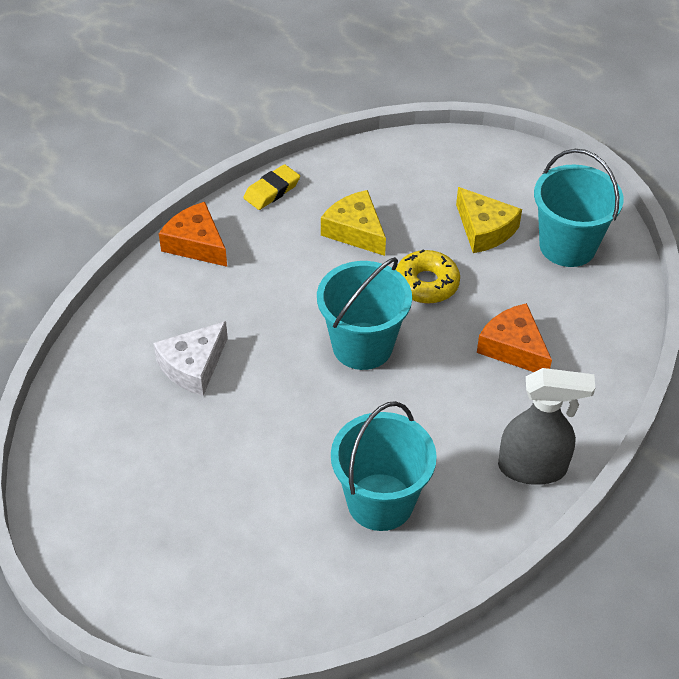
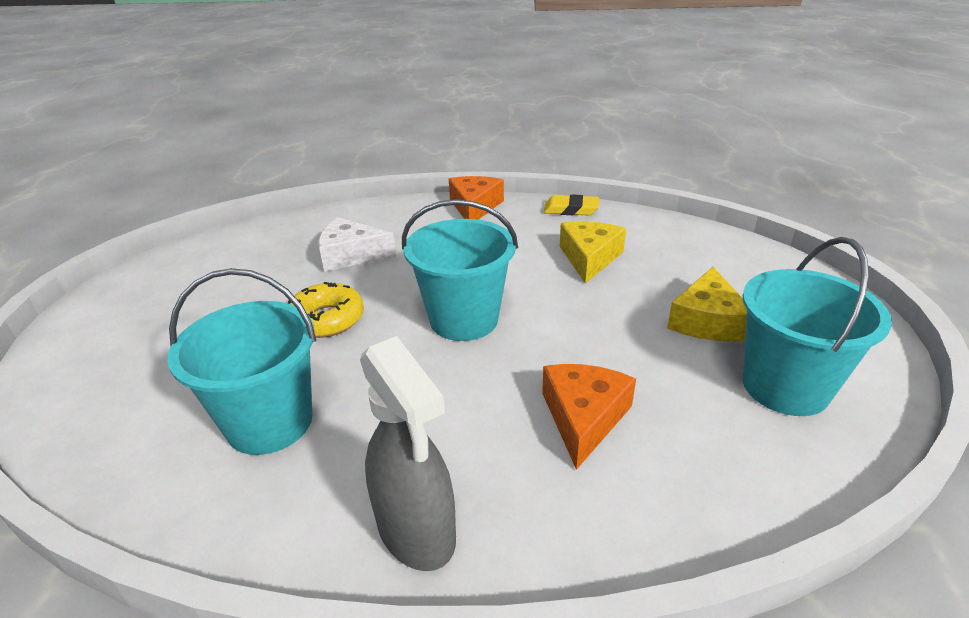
camera: 55 degrees right, 15 degrees down
(426, 283) = (587, 319): yellow donut -> yellow donut (326, 319)

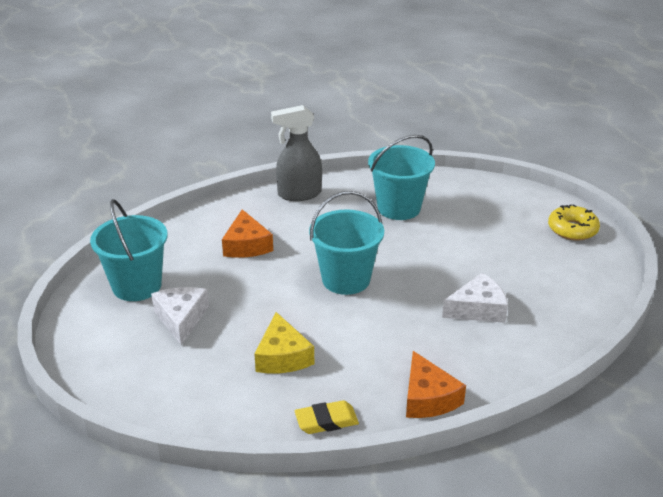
camera: 155 degrees right, 0 degrees up
(326, 319) = (433, 258): yellow donut -> yellow donut (572, 229)
(416, 531) = (299, 194): grey spray bottle -> grey spray bottle turned 45 degrees counterclockwise
(707, 321) = (181, 319): yellow cheese -> white cheese

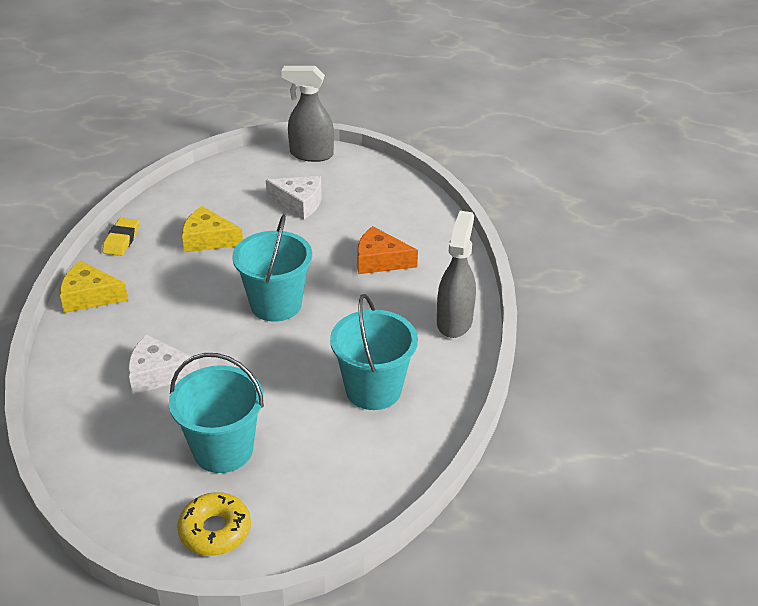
camera: 115 degrees right, 5 degrees up
(77, 343) = (311, 154): none -> grey spray bottle
(137, 286) = (363, 190): turquoise bucket -> turquoise bucket (223, 450)
(428, 398) = (89, 296): orange cheese -> yellow cheese
(478, 309) = (158, 373): white cheese -> white cheese turned 90 degrees clockwise

